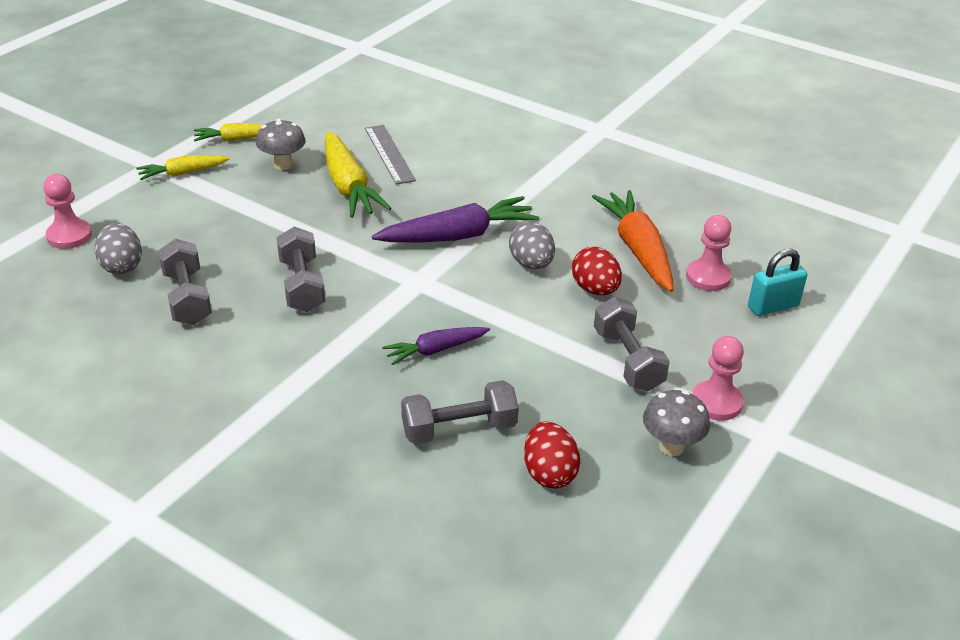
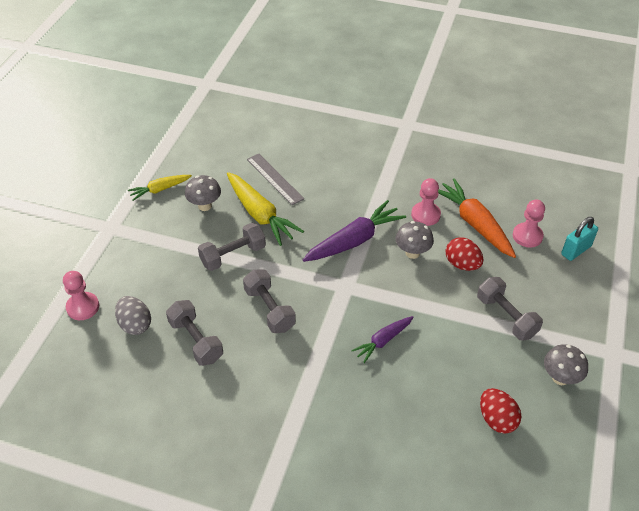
camera: 15 degrees left, 10 degrees up
(183, 173) = (136, 230): yellow carrot -> none
(459, 429) = (426, 401): grey dumbbell -> grey dumbbell (233, 255)
(531, 264) = (412, 253): grey egg -> grey mushroom
(716, 402) = (573, 336): pink pawn -> pink pawn (425, 215)

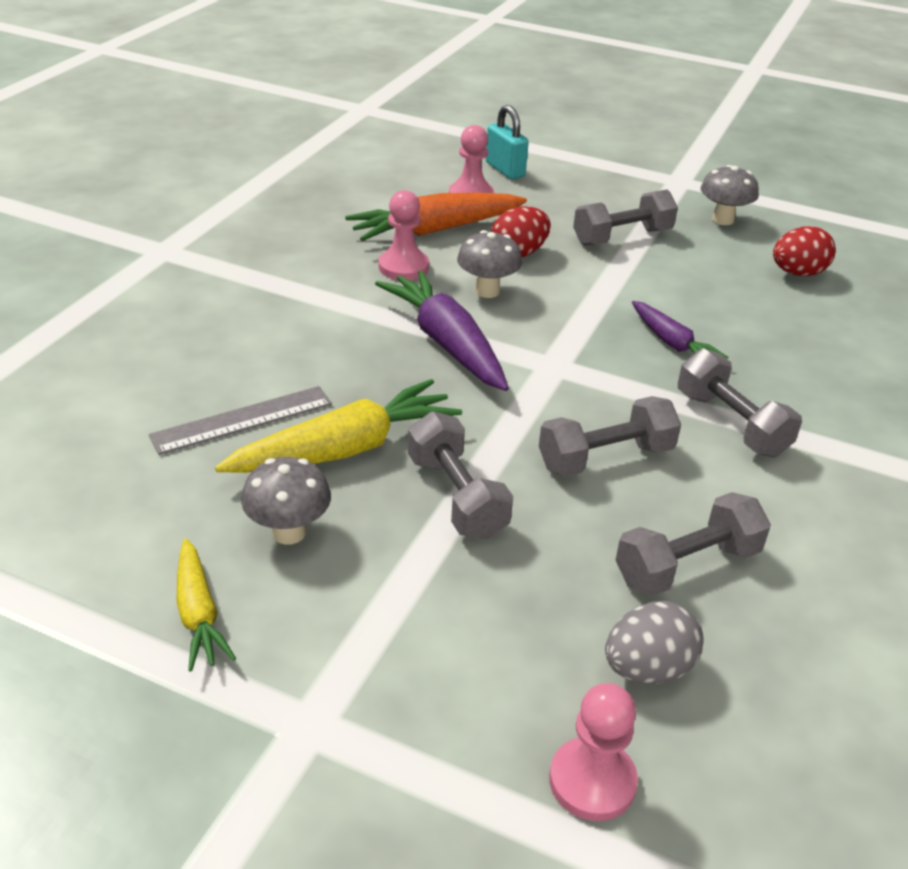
camera: 85 degrees left, 10 degrees down
(309, 366) = (731, 424): none -> grey dumbbell

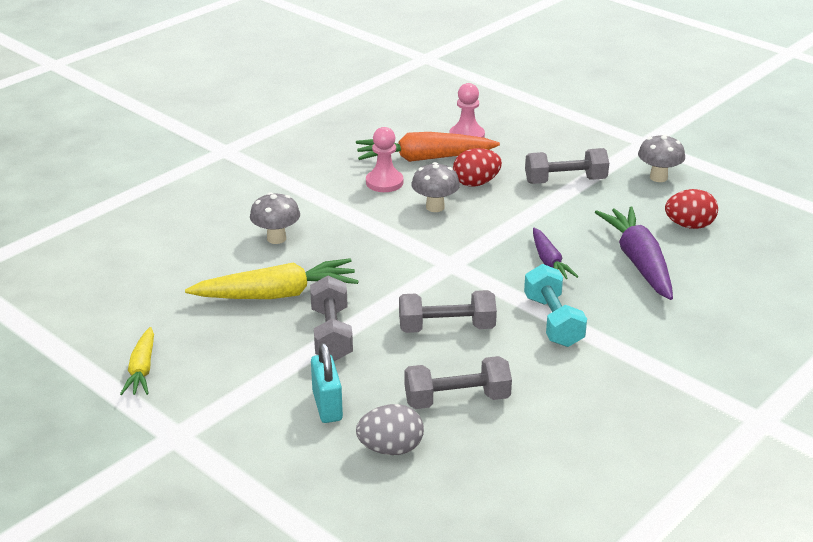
camera: 20 degrees right, 5 degrees down
(242, 419) = (221, 267): grey ruler -> none
(289, 532) = (216, 336): grey mushroom -> grey mushroom (276, 238)
(447, 343) = (383, 238): purple carrot -> purple carrot (639, 262)
(505, 170) = (507, 118): turquoise padlock -> turquoise padlock (327, 406)
(592, 781) = (318, 495): pink pawn -> none
(731, 424) = (553, 321): grey dumbbell -> turquoise dumbbell

